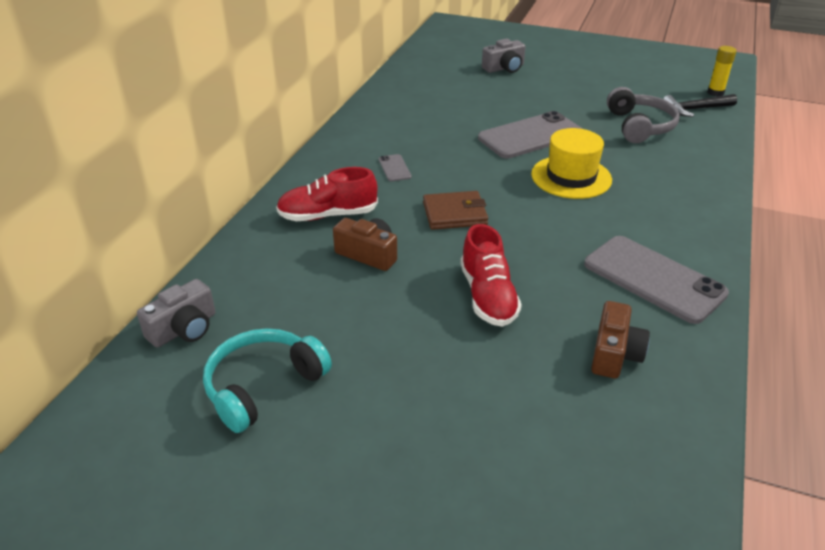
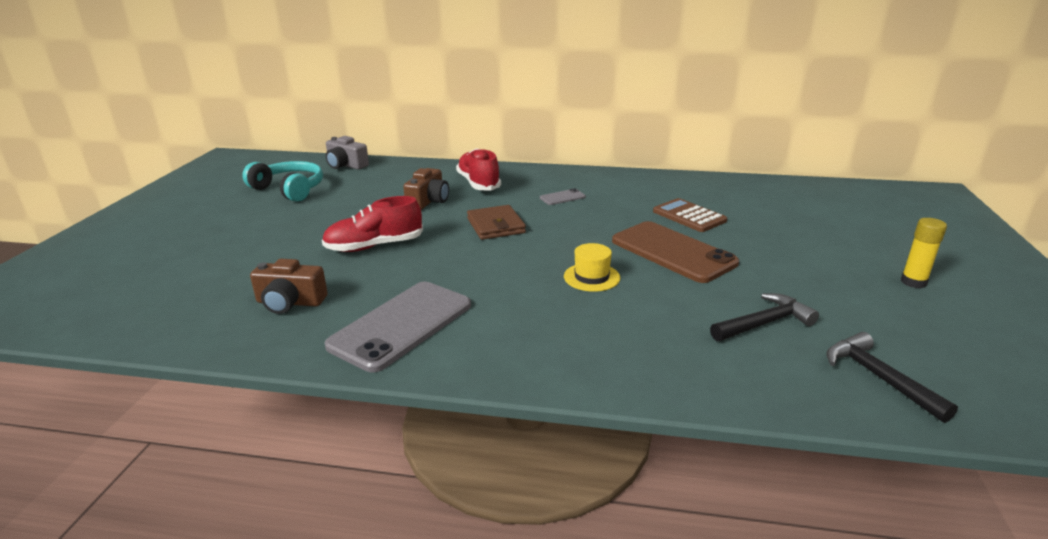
camera: 80 degrees right, 10 degrees down
(462, 116) = (689, 216): none -> brown calculator
(504, 68) = (842, 229): grey camera -> none
(530, 136) = (672, 252): grey phone -> brown phone
(571, 177) = (591, 277): yellow hat -> yellow hat, size x0.60
(639, 126) = (764, 323): grey headphones -> black hammer
(715, 93) = (980, 405): yellow glue stick -> yellow glue stick (913, 282)

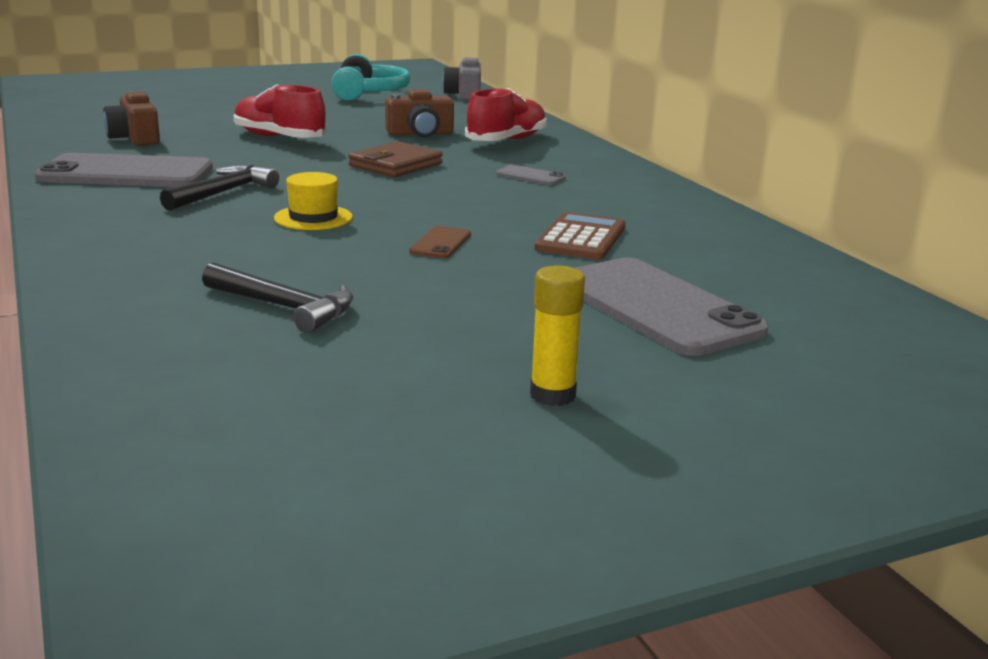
camera: 55 degrees right, 5 degrees down
(672, 252) = (440, 243): brown phone -> brown phone, size x0.43
(803, 229) = (656, 307): none -> grey phone
(878, 378) = (191, 380): black hammer -> black hammer (223, 193)

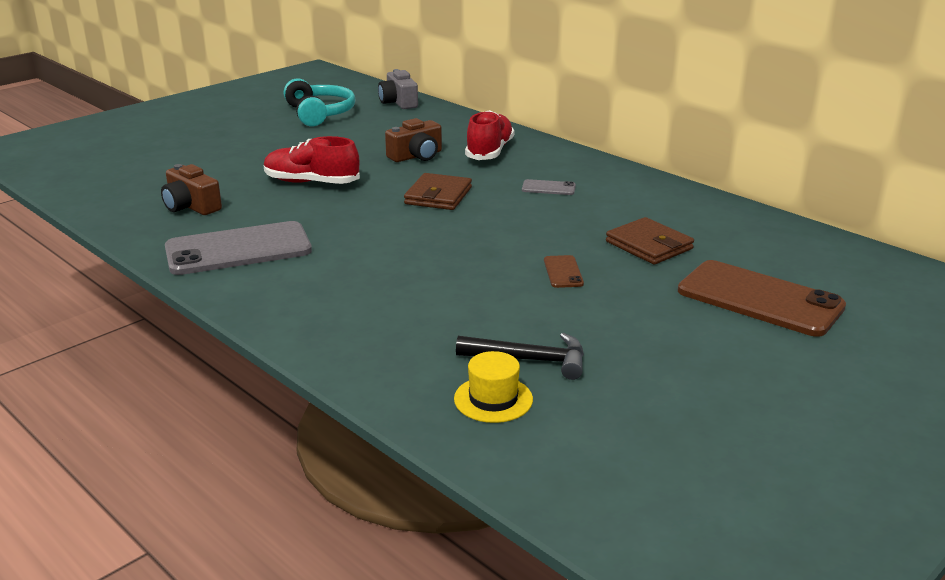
camera: 20 degrees left, 5 degrees up
(223, 193) = (344, 255): black hammer -> none
(313, 218) = (445, 267): yellow hat -> yellow hat (493, 399)
(552, 395) = (777, 391): yellow glue stick -> none
(581, 238) = (649, 245): brown calculator -> brown wallet
(656, 307) = (759, 299): grey phone -> brown phone

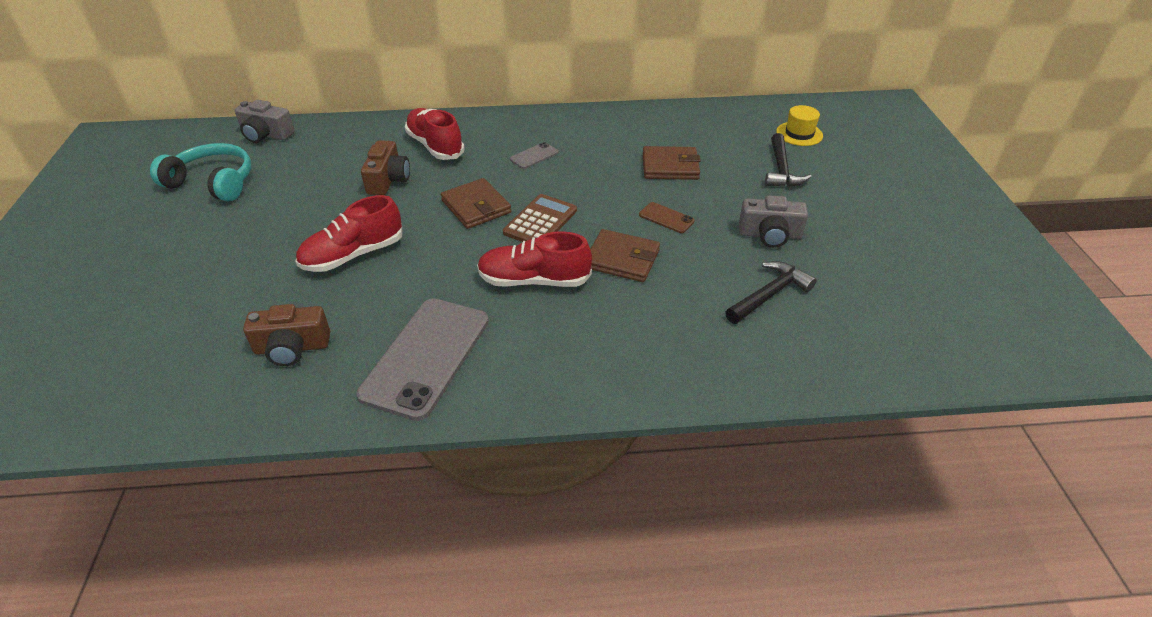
camera: 50 degrees left, 15 degrees up
(381, 252) = (534, 280): none -> red shoe
(462, 225) = (540, 221): none -> brown calculator
(468, 275) = (622, 259): none -> brown wallet
(493, 399) = (804, 337): yellow hat -> yellow hat (799, 134)
(629, 330) = (770, 235): none -> grey camera
(759, 299) = (781, 169): brown phone -> black hammer

